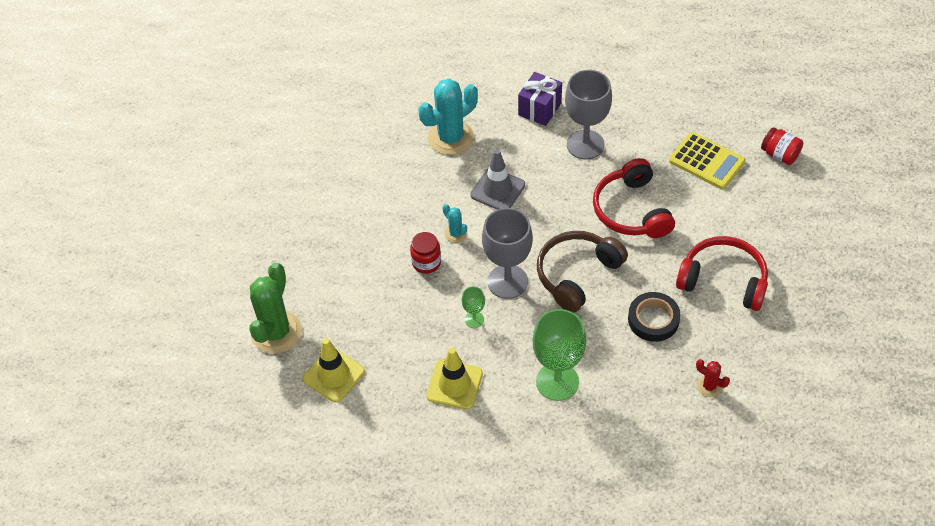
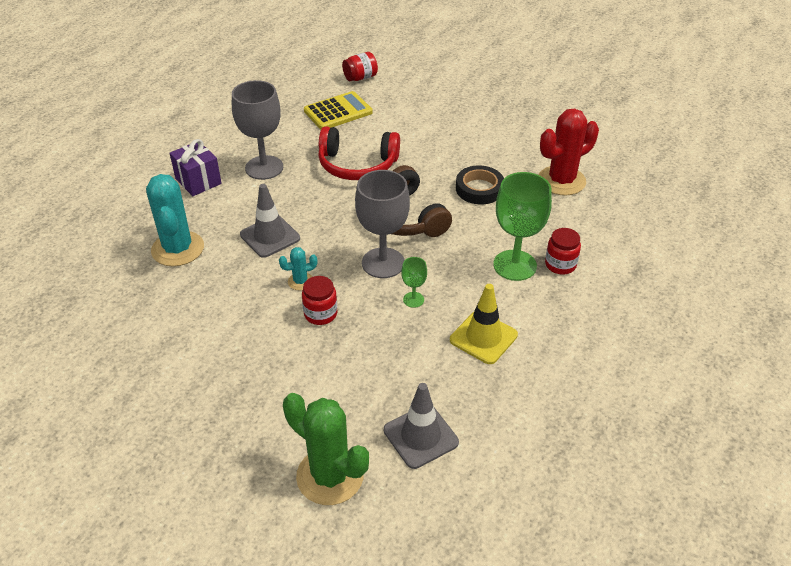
camera: 70 degrees left, 10 degrees down
(334, 375) = (420, 436): yellow traffic cone -> grey traffic cone
(577, 418) = (560, 265): none -> red jar
(709, 386) = (561, 181): red cactus -> red cactus, size x2.12
(723, 280) = (462, 141): red headphones -> none

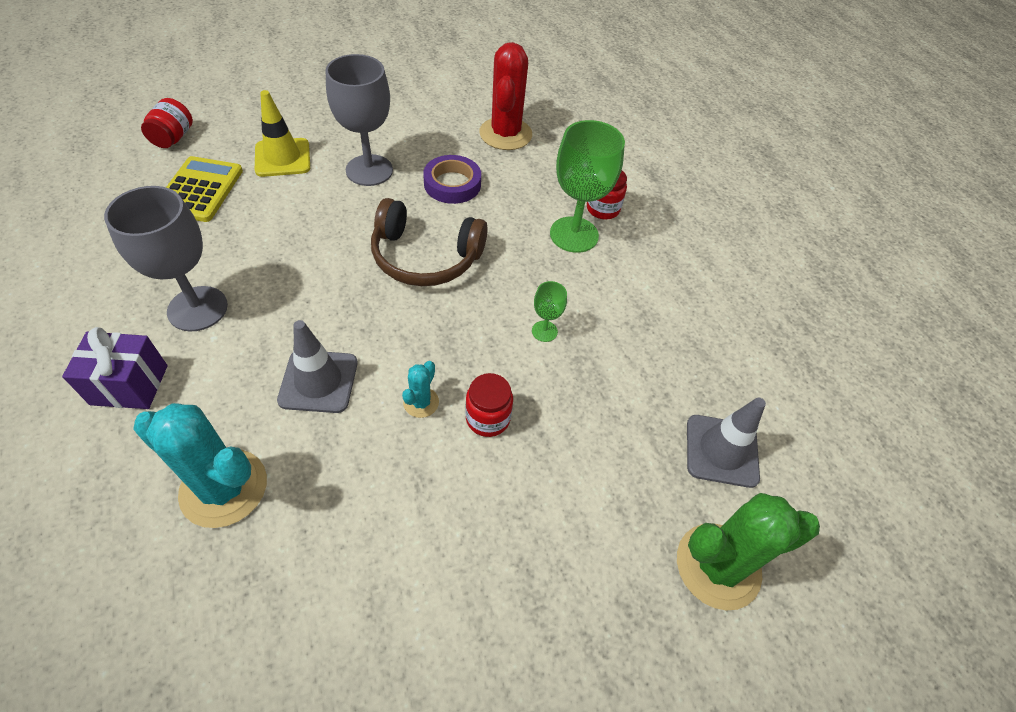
camera: 55 degrees left, 10 degrees up
(357, 165) = (304, 235): red headphones -> none
(383, 263) = (470, 317): grey goblet -> grey goblet (369, 170)
(479, 189) = (452, 184): black tape -> purple tape
(483, 337) = (640, 318): yellow traffic cone -> yellow traffic cone (282, 158)

